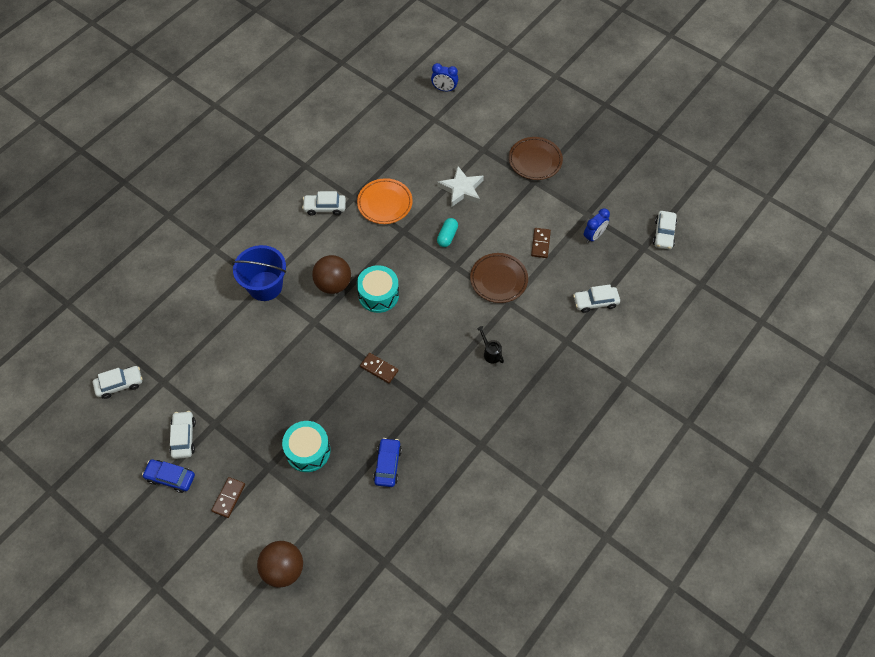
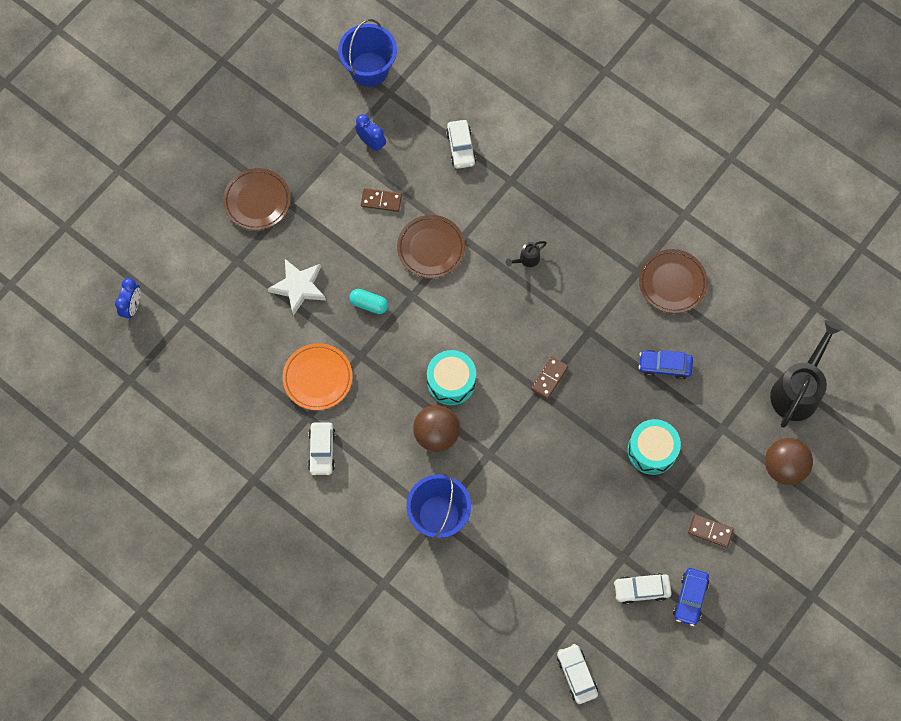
camera: 90 degrees left, 10 degrees up
(360, 588) = (798, 390): none -> black watering can
(470, 475) = (672, 283): none -> brown plate
(663, 234) = (369, 69): white car -> blue bucket

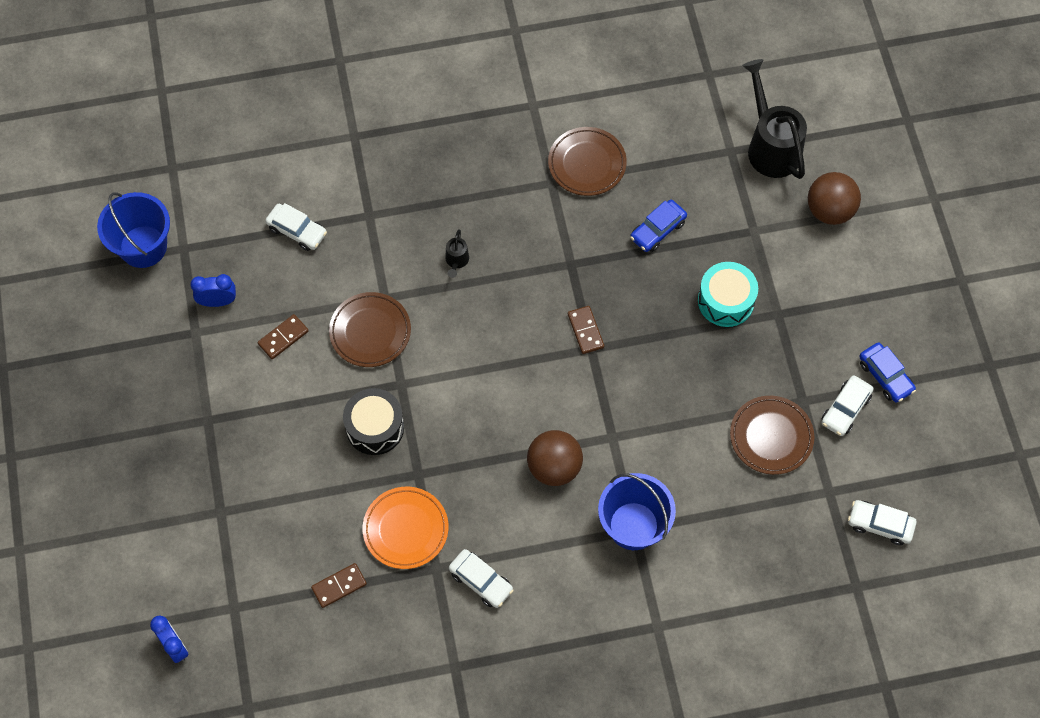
camera: 50 degrees left, 5 degrees down
(257, 201) = (177, 446): brown plate -> brown plate (771, 437)
(299, 287) = (300, 476): white star -> none
(369, 304) = (375, 427): turquoise capsule -> black drum
(451, 381) = (515, 415): turquoise drum -> none
(710, 531) = (838, 313): brown domino -> brown domino (339, 586)

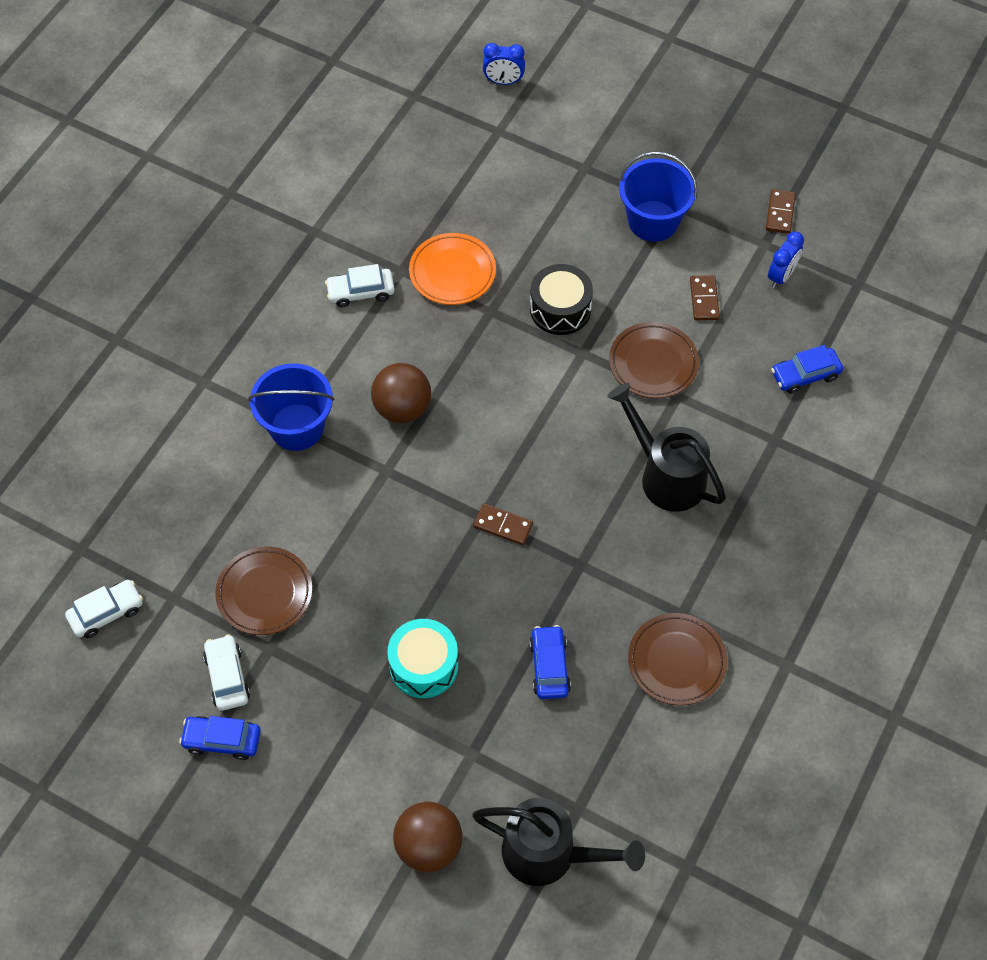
camera: 130 degrees right, 5 degrees down
(143, 246) = (884, 257): blue bucket -> blue bucket (653, 221)
(297, 231) = (805, 375): white car -> blue car
(339, 586) = (450, 202): brown domino -> brown domino (780, 213)
(456, 261) = (665, 475): black watering can -> black watering can, size x2.32

